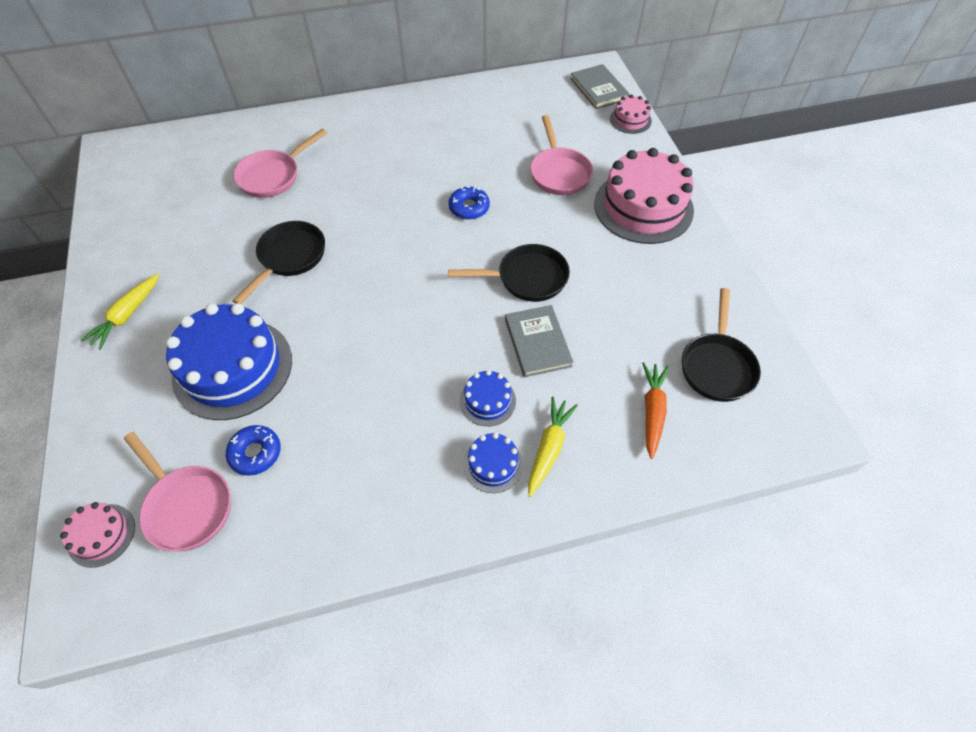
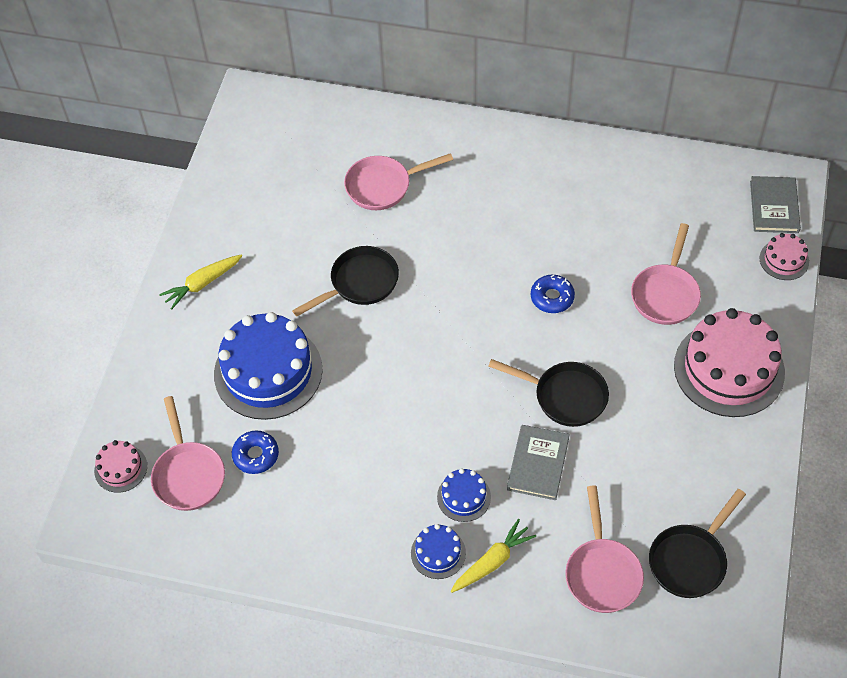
camera: 30 degrees right, 0 degrees up
(652, 411) = (602, 572): orange carrot -> pink pan

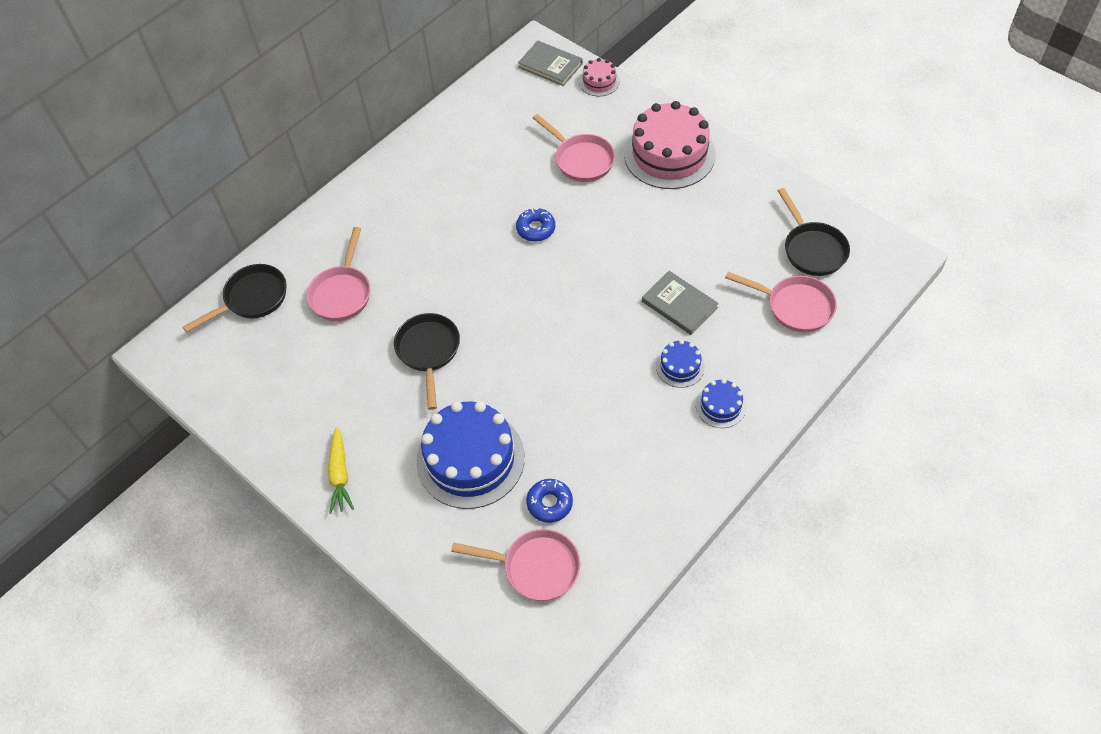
camera: 60 degrees left, 0 degrees up
(120, 468) = (494, 624): pink cake -> none
(492, 562) = (748, 372): yellow carrot -> none
(565, 396) = (630, 261): black pan -> black pan (252, 299)

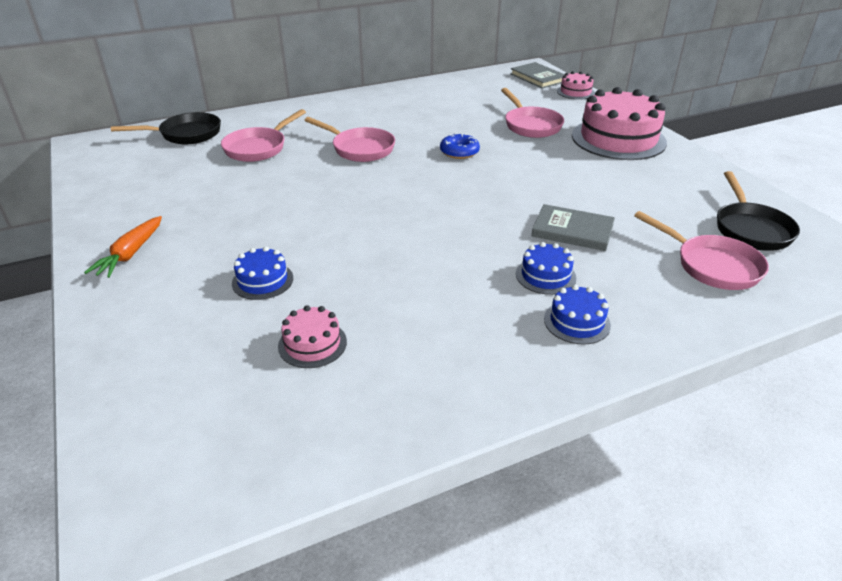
camera: 20 degrees right, 20 degrees down
(340, 474) = (130, 254): yellow carrot -> orange carrot
(428, 352) = (295, 198): black pan -> none
(470, 459) = (262, 280): blue cake -> blue cake, size x0.47
(535, 567) = (245, 398): pink pan -> pink pan (359, 149)
(549, 503) = (312, 344): blue donut -> pink cake
(679, 304) = (572, 231): grey book -> grey book turned 45 degrees counterclockwise

